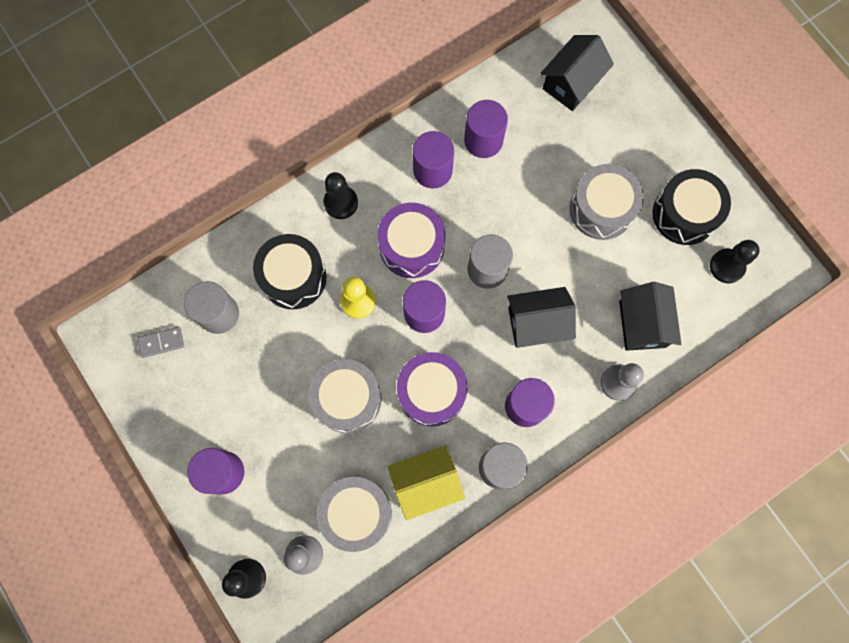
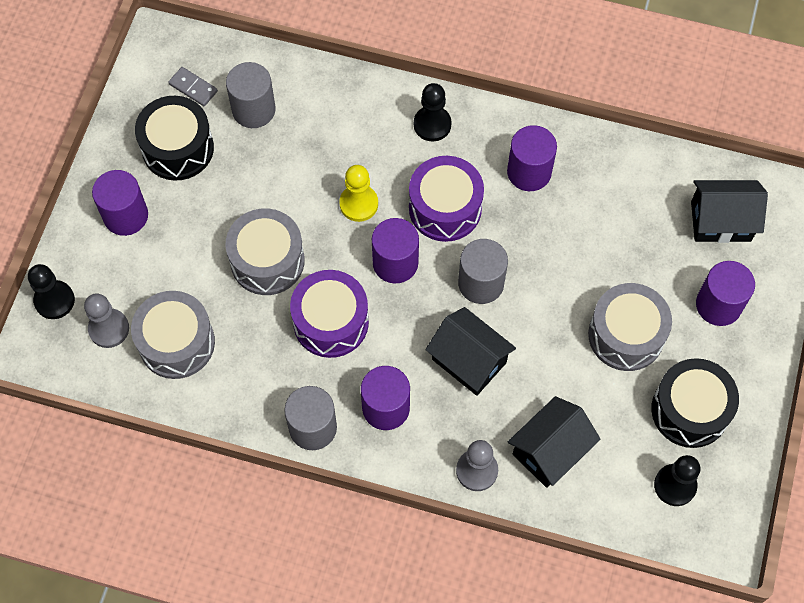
camera: 50 degrees right, 10 degrees down
(293, 277) = (334, 140): black drum -> black drum (178, 148)
(426, 483) = (248, 377): yellow house -> none
(483, 140) = (595, 191): purple cylinder -> purple cylinder (718, 305)

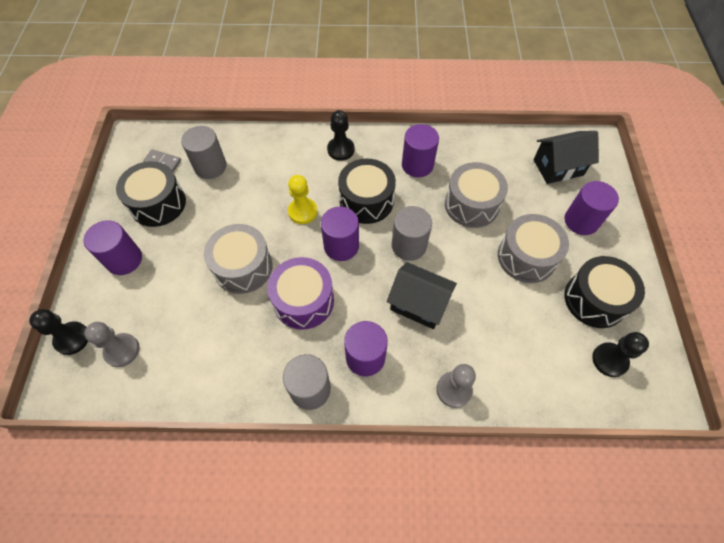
camera: 15 degrees left, 5 degrees down
(177, 343) = (181, 348): grey drum -> grey drum (471, 204)
(445, 208) = (366, 201): purple drum -> black drum
(550, 451) = (505, 358): black house -> none

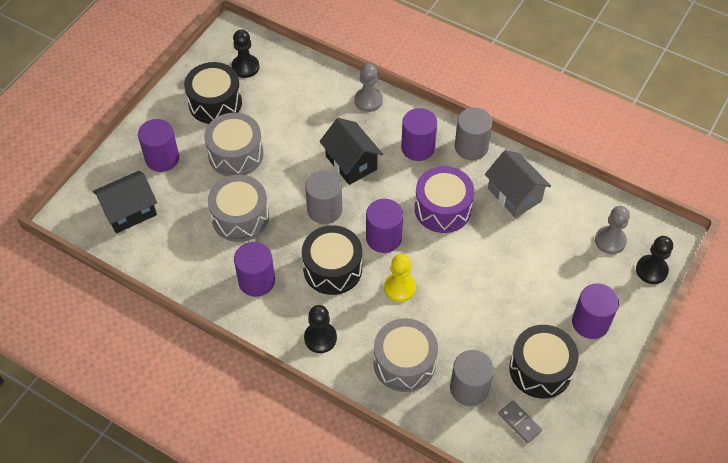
camera: 150 degrees left, 5 degrees down
(239, 353) = (514, 195): none -> grey house
(243, 267) = (481, 261): grey drum -> grey drum (404, 363)
(558, 167) = (129, 211): black house -> black house turned 45 degrees counterclockwise

